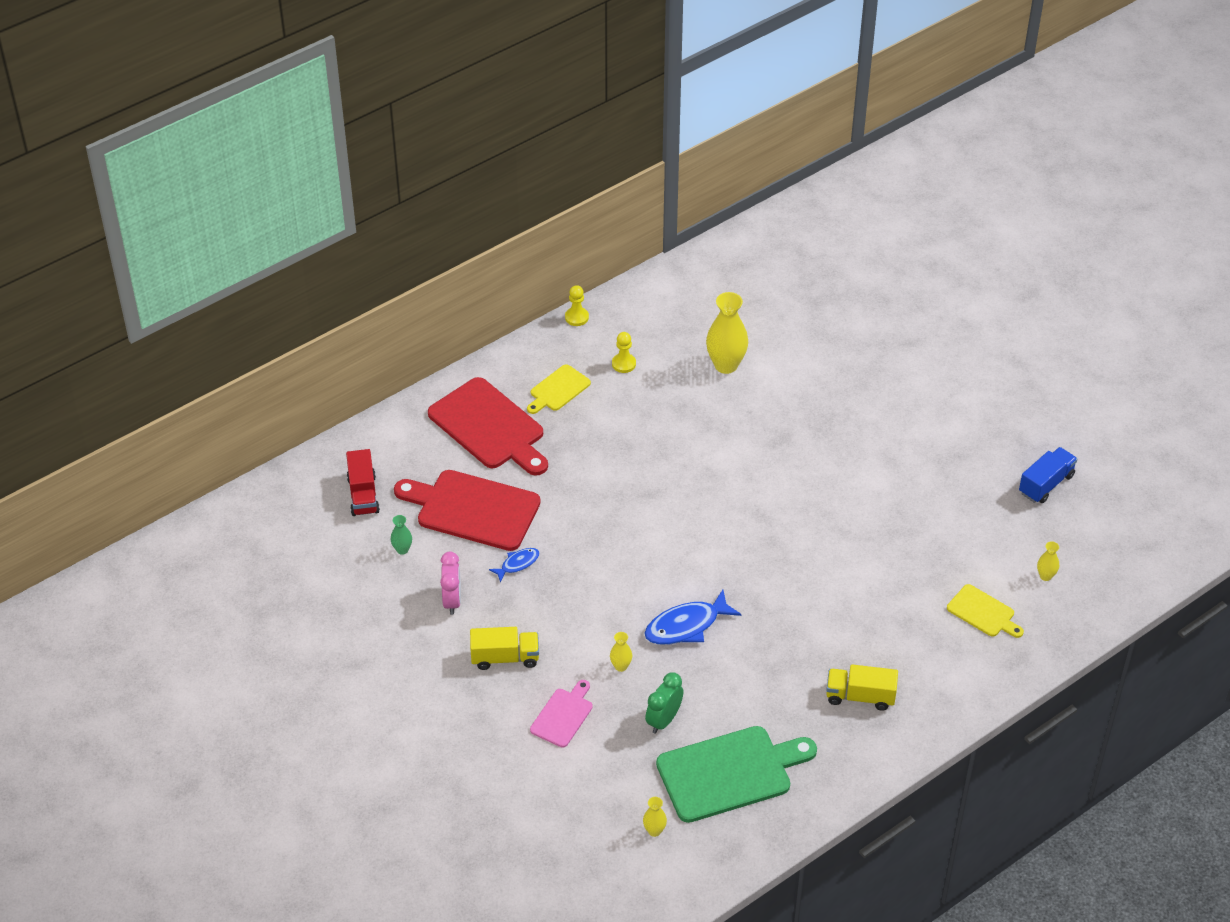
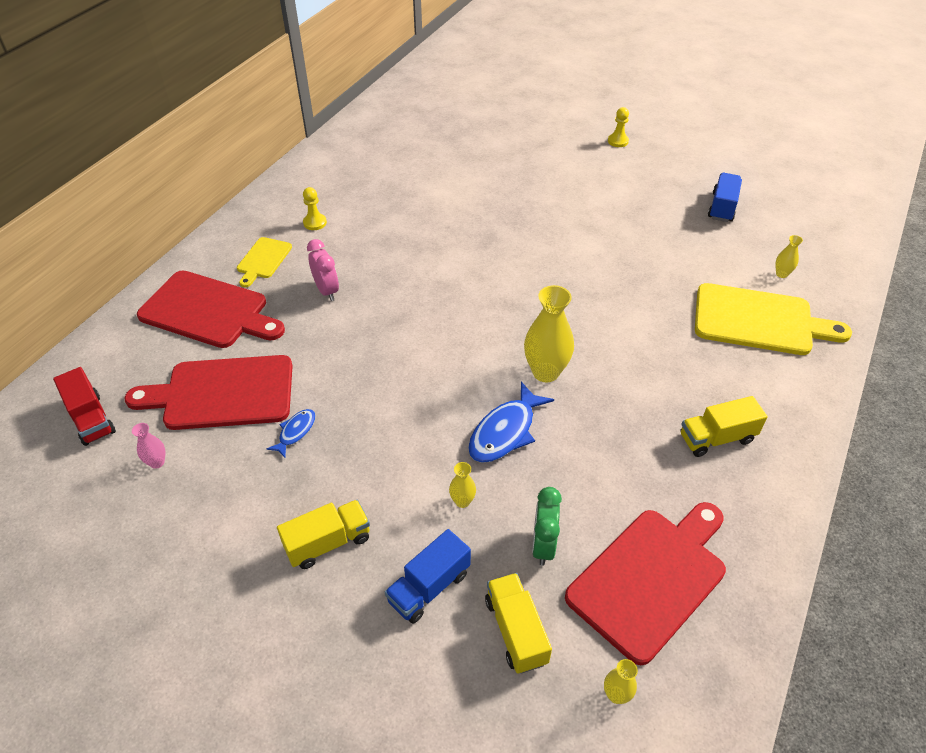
camera: 25 degrees left, 0 degrees up
(402, 549) = (157, 462): green vase -> pink vase
(452, 600) = (238, 499): pink clock -> pink clock (327, 291)
(563, 716) = (429, 587): pink cutting board -> blue truck
(576, 317) = (253, 200): yellow pawn -> yellow pawn (618, 141)
(609, 767) = (516, 631): none -> yellow truck
(726, 365) = (405, 199): yellow vase -> yellow vase (545, 372)
(729, 773) = (650, 578): green cutting board -> red cutting board
(983, 612) = (759, 321): yellow cutting board -> yellow cutting board, size x1.92

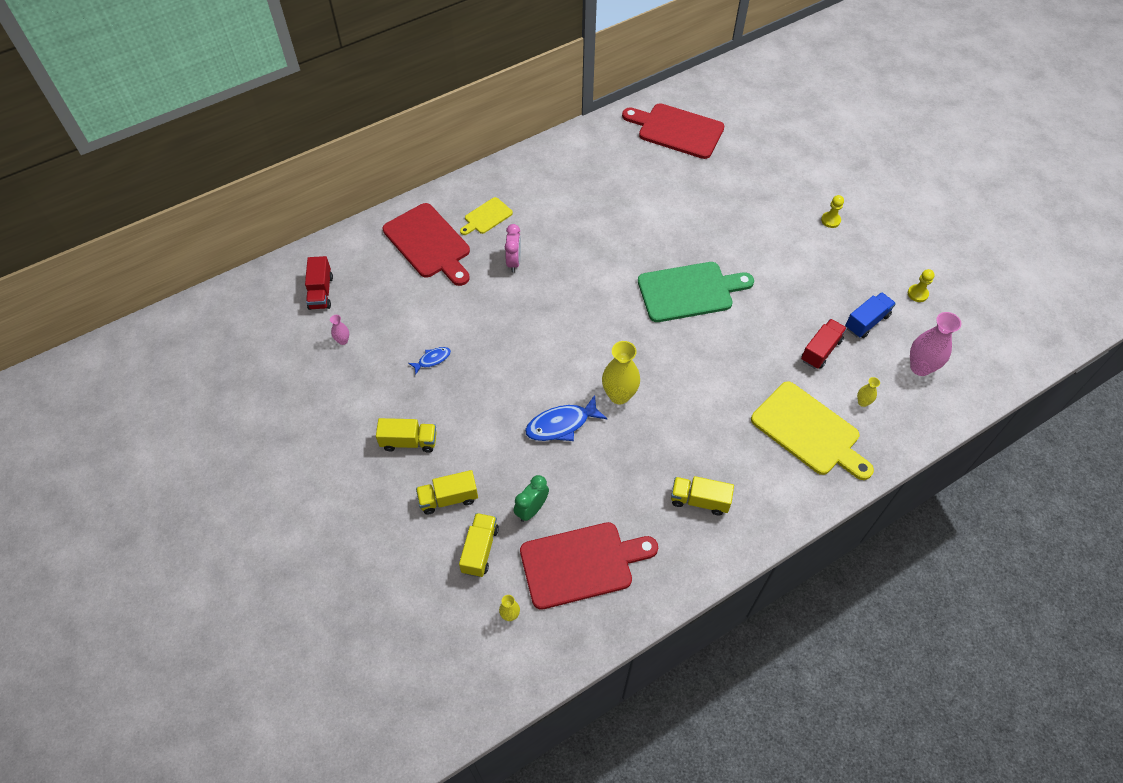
camera: 30 degrees right, 10 degrees up
(223, 393) = (405, 310): red cutting board -> red cutting board (677, 130)
(315, 223) = (540, 199): yellow pawn -> yellow pawn (917, 294)
(429, 587) = (448, 498): blue truck -> yellow truck
(462, 501) = (502, 457): yellow vase -> none
(538, 246) = (689, 291): none -> green cutting board
(705, 246) = (821, 350): none -> red truck
(801, 225) = (920, 367): none -> pink vase

